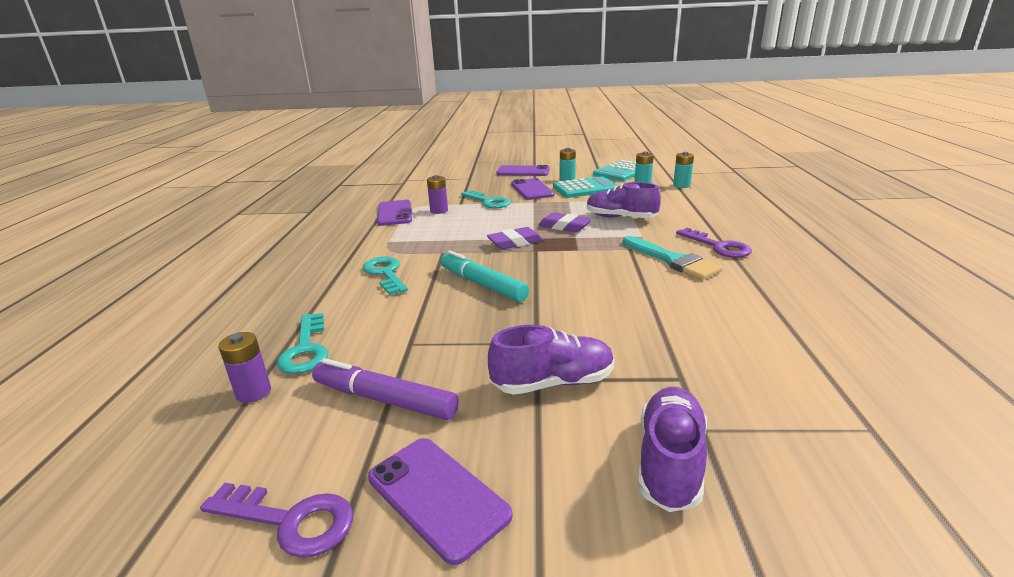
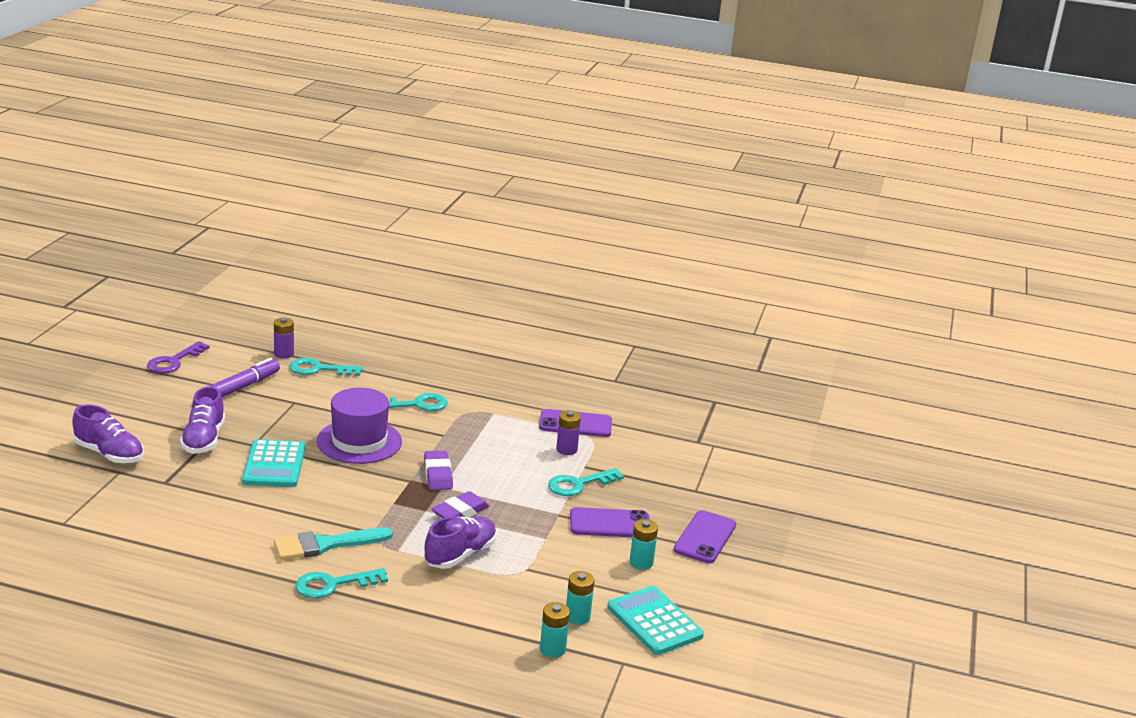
camera: 100 degrees right, 0 degrees up
(437, 496) = (153, 393): purple phone -> none
(482, 284) = (359, 441): turquoise marker -> purple hat
(585, 188) = (589, 564): turquoise calculator -> turquoise calculator (274, 465)
(718, 246) = (333, 585): purple key -> turquoise key

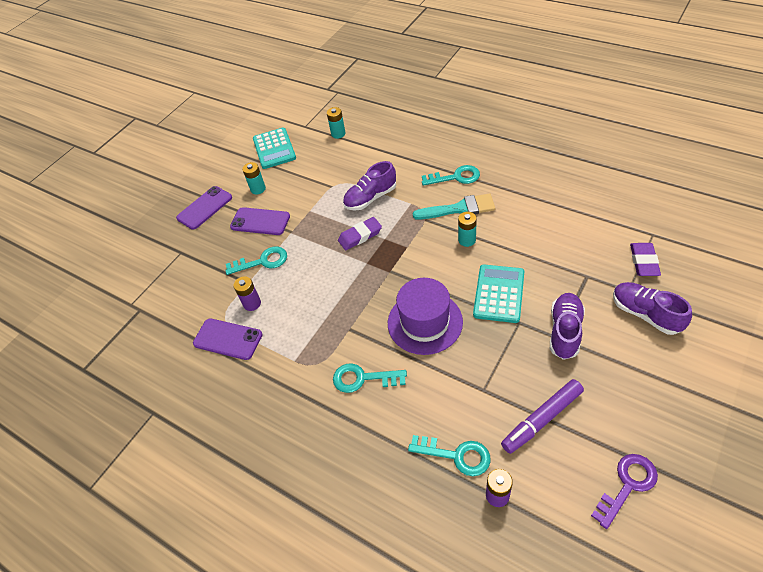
camera: 155 degrees left, 25 degrees up
(438, 474) = (366, 277): purple eraser -> purple eraser (644, 262)
(577, 617) = (316, 152): turquoise battery -> turquoise battery (467, 240)

